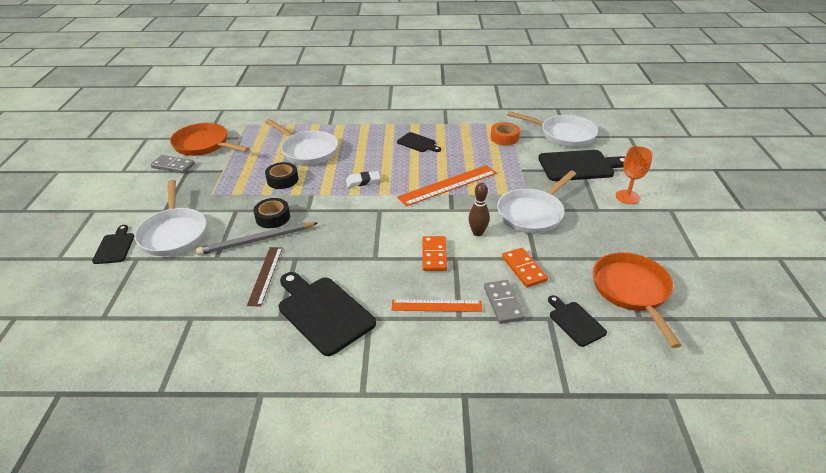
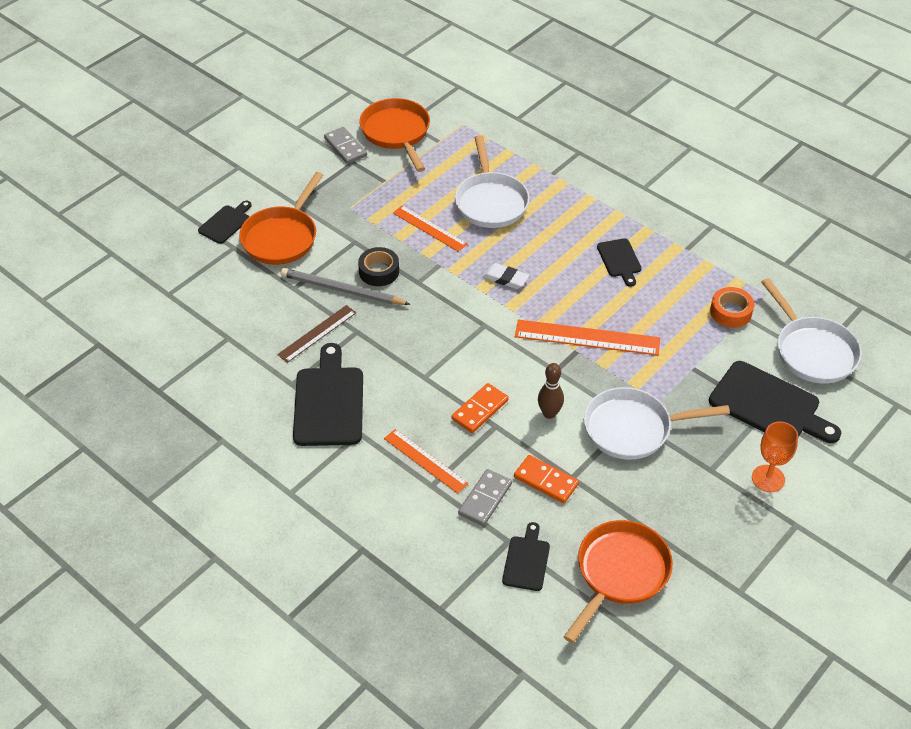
camera: 40 degrees right, 10 degrees up
(174, 233) = (282, 237): white pan -> orange pan
(282, 180) = (429, 228): black tape -> orange ruler
(524, 269) = (546, 481): orange domino -> orange domino turned 75 degrees counterclockwise

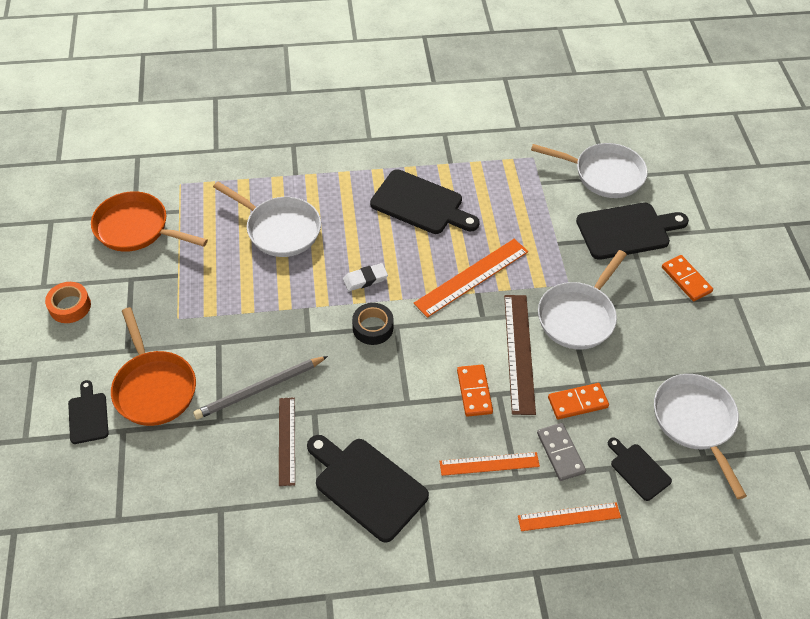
camera: 50 degrees left, 5 degrees up
(345, 147) = (109, 271): grey domino -> none
(379, 271) = (268, 350): black tape -> black tape (373, 327)
(429, 228) = (262, 285): orange ruler -> orange ruler (569, 516)
(549, 413) = (519, 353): brown bowling pin -> brown ruler
(619, 573) = (695, 422): orange pan -> white pan
(620, 260) = (421, 204): black cutting board -> black cutting board, size x1.83
(730, 312) = (530, 186): orange tape -> orange tape (70, 306)
(768, 478) = (686, 279): orange goblet -> orange domino

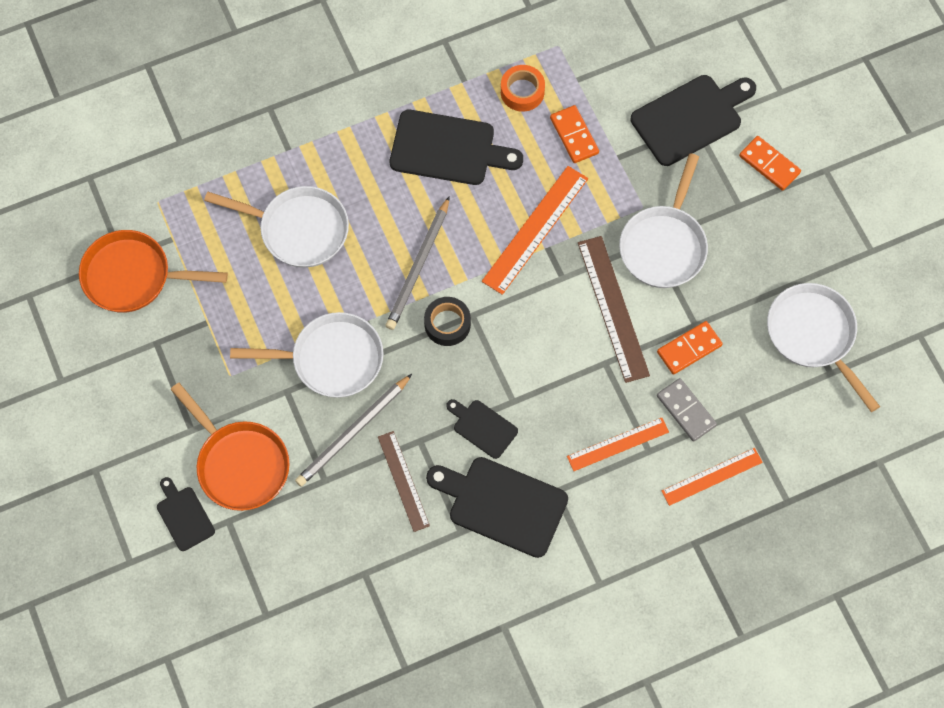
camera: 15 degrees left, 15 degrees up
(70, 306) = (103, 396): orange tape -> orange tape (522, 92)
(365, 279) = (418, 266): white eraser -> grey pencil
(474, 392) = (579, 368): orange domino -> orange domino (574, 135)
(604, 174) = (646, 47): white pan -> white pan (331, 359)
(638, 470) = (768, 406): black cutting board -> black cutting board (482, 427)

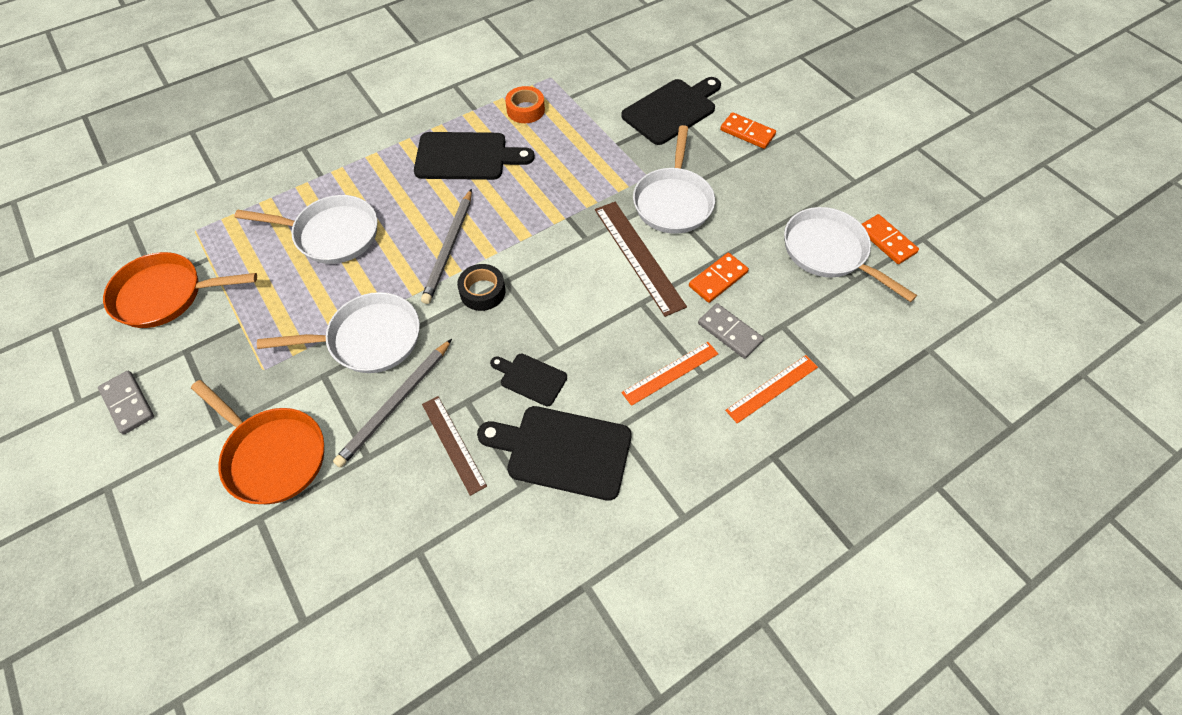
camera: 10 degrees left, 10 degrees down
(107, 390) = (128, 403): none -> grey domino
(184, 516) = (207, 522): black cutting board -> none
(535, 230) = (554, 205): orange ruler -> none
(574, 135) = (576, 134): orange domino -> orange domino (886, 241)

